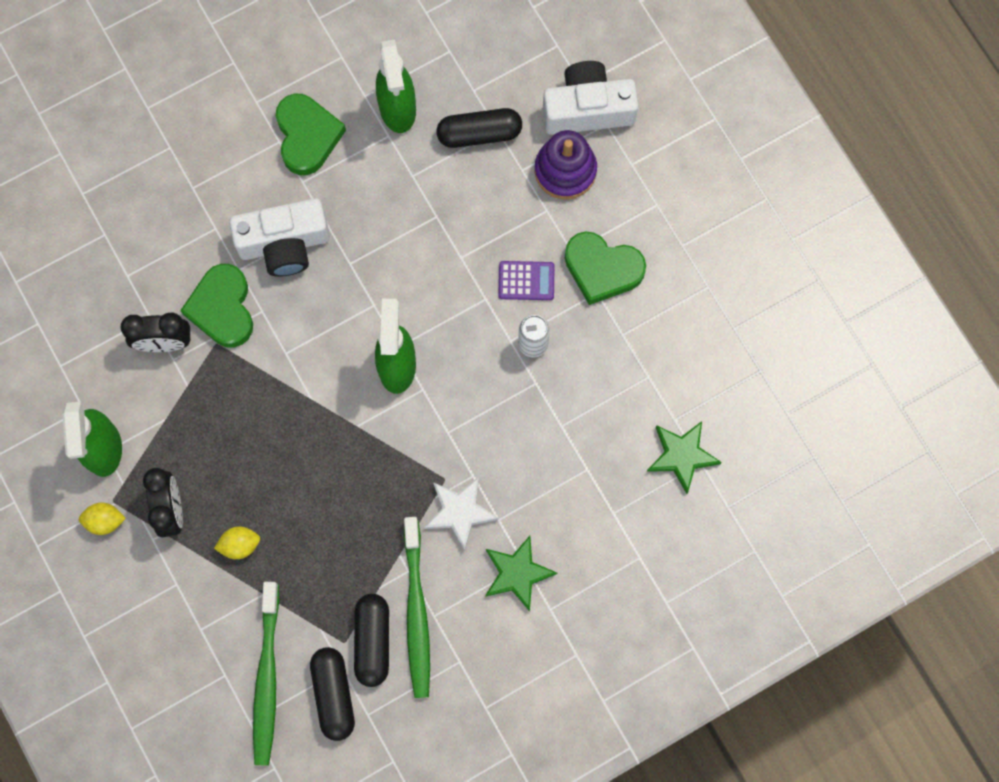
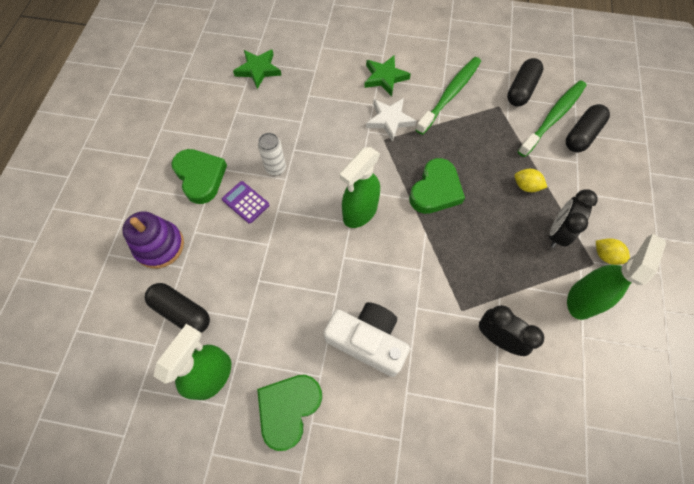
camera: 140 degrees left, 10 degrees down
(222, 308) = (441, 330): green heart -> green heart (435, 190)
(373, 641) = (483, 97): black capsule -> black capsule (581, 135)
(587, 109) = (107, 272): white camera -> none

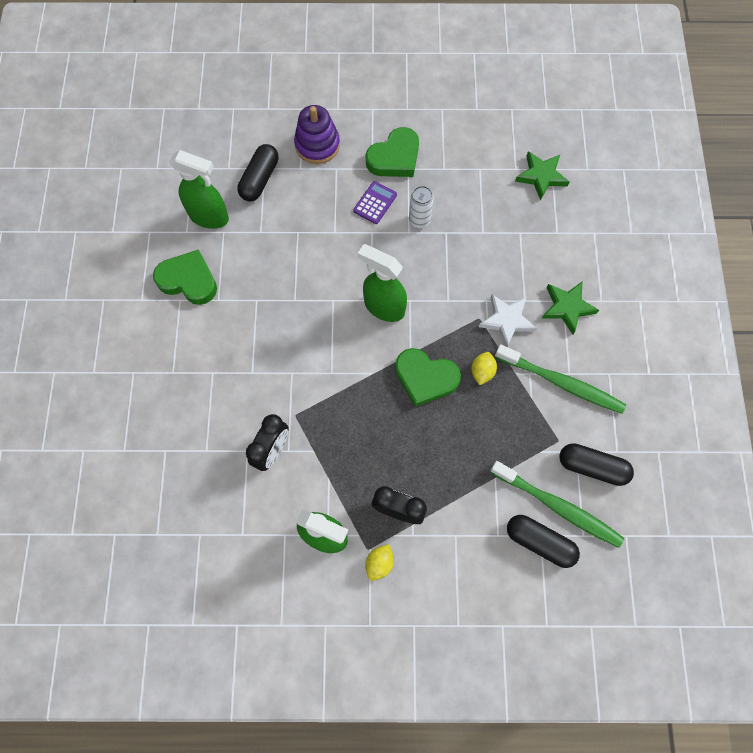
camera: 80 degrees right, 5 degrees up
(367, 341) = (254, 333): white camera -> none
(526, 186) = (451, 475): yellow lemon -> yellow lemon (482, 372)

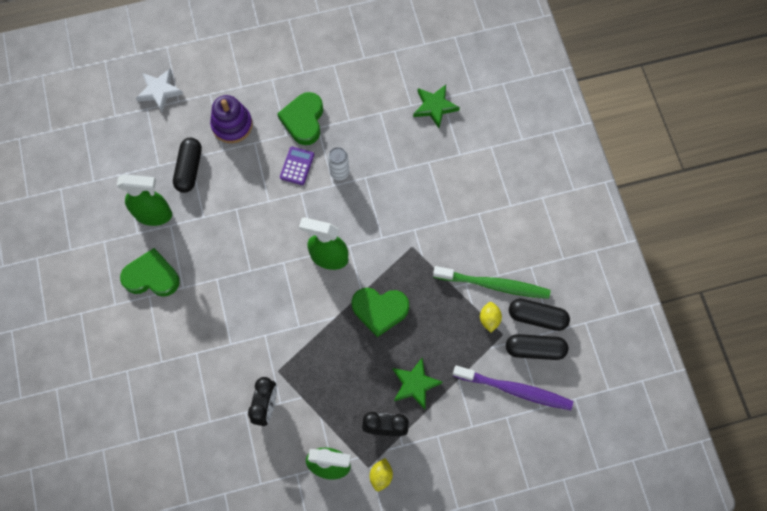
camera: 15 degrees left, 0 degrees up
(395, 158) = (303, 120): green heart -> green heart turned 150 degrees clockwise
(482, 372) = (426, 292): yellow lemon -> yellow lemon (489, 319)
(507, 320) = (436, 243): white star -> white star (159, 91)
(539, 542) = (507, 422): black capsule -> black capsule (537, 317)
(557, 506) = (514, 389): green toothbrush -> purple toothbrush
(567, 307) = (483, 218): green star -> green star (415, 384)

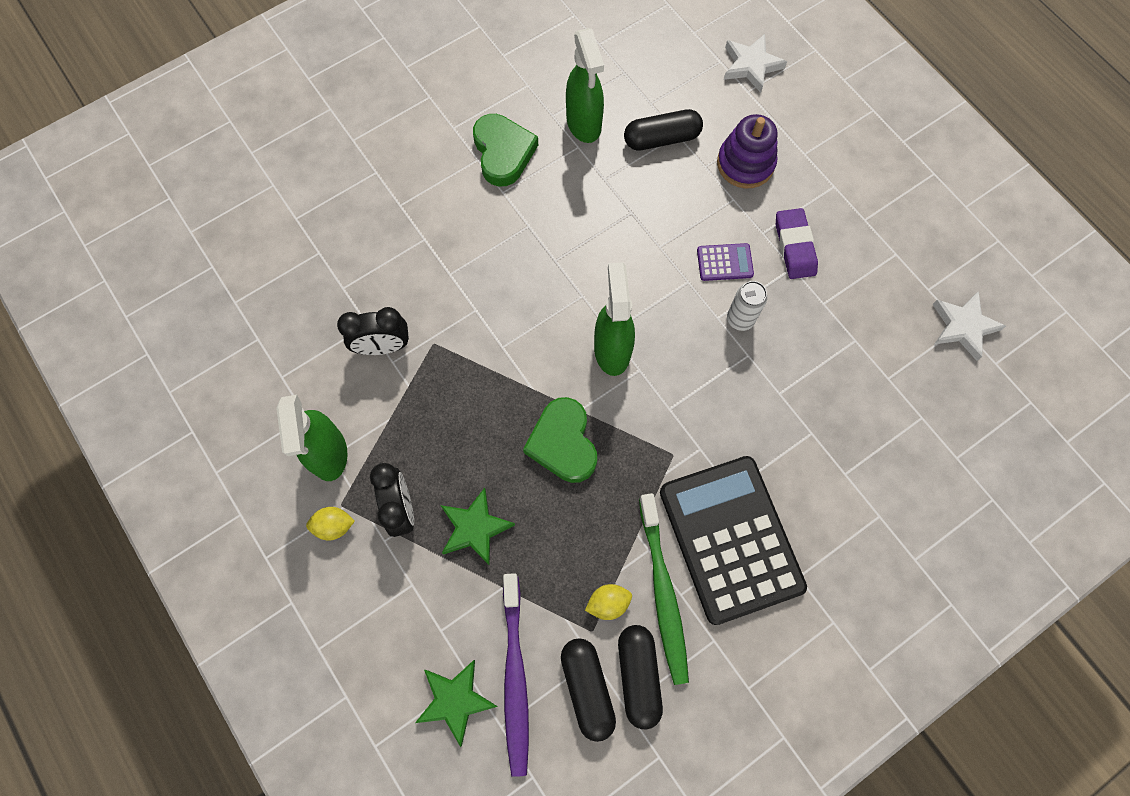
camera: 70 degrees right, 0 degrees up
(303, 120) = (794, 246): green heart -> purple eraser
(395, 50) = (963, 327): none -> white star
(435, 107) = (902, 412): green star -> green star (455, 700)
(475, 234) = (730, 539): none -> black calculator

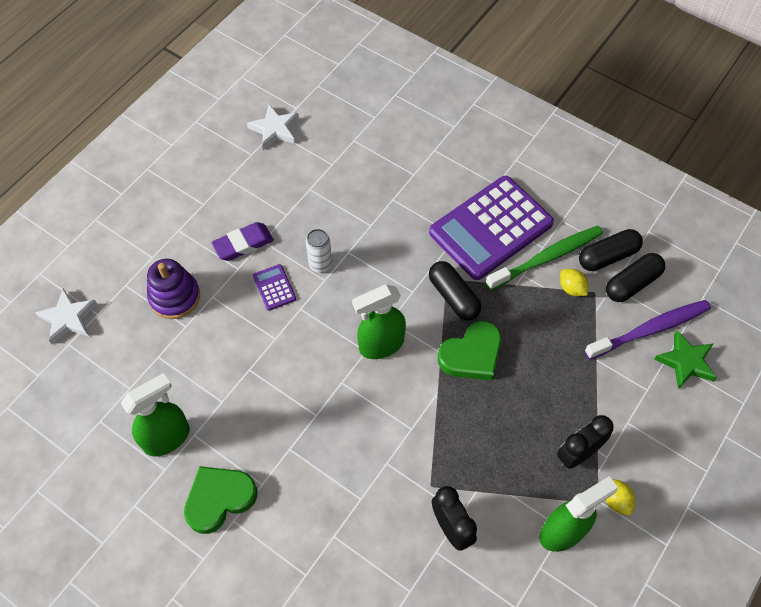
camera: 110 degrees left, 10 degrees down
(475, 528) = (565, 394): green star -> none
(661, 139) = (167, 367): black capsule -> black capsule (453, 296)
(730, 539) = (491, 228): black calculator -> purple calculator

